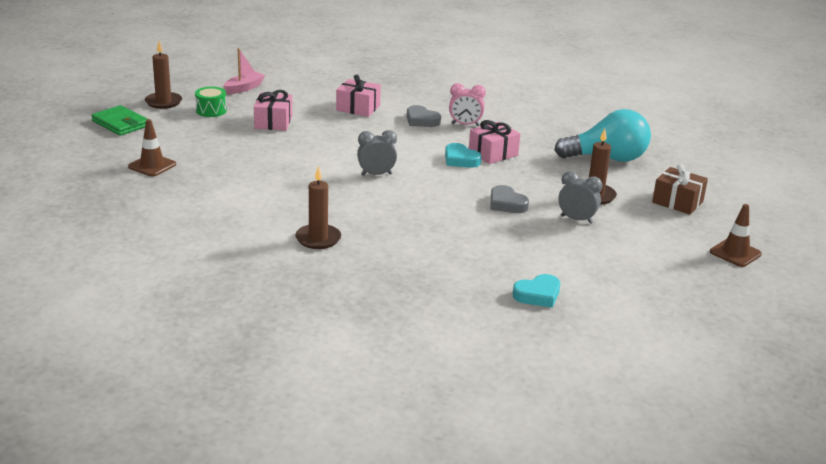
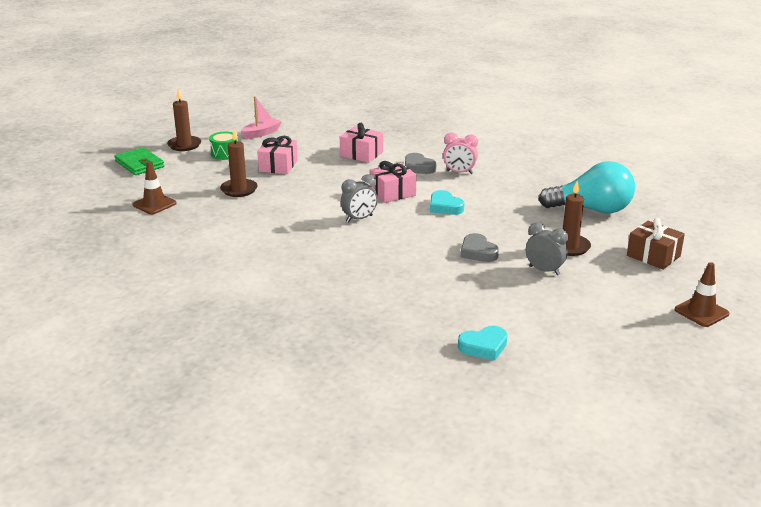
camera: 10 degrees right, 0 degrees up
(318, 239) = (284, 280): brown candle -> brown candle (239, 190)
(376, 174) = (359, 219): grey clock -> grey clock turned 150 degrees clockwise
(493, 153) = (478, 201): pink gift -> pink gift (392, 193)

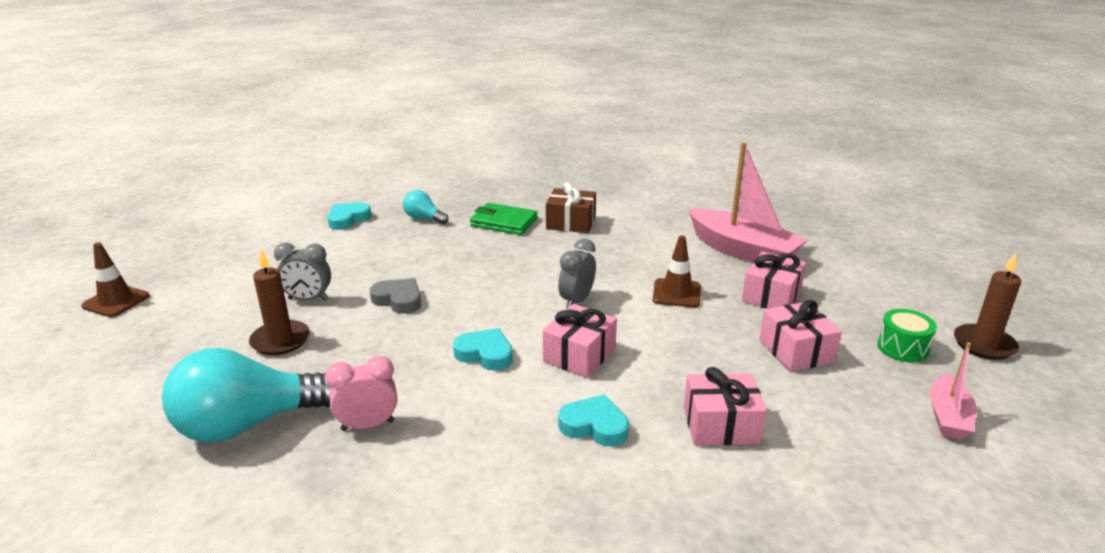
camera: 150 degrees right, 0 degrees up
(139, 164) = (952, 293): green wallet -> green wallet (504, 222)
(154, 204) = (816, 251): brown traffic cone -> brown traffic cone (676, 293)
(201, 218) = (742, 251): none -> pink boat
(239, 190) = (771, 296): brown candle -> pink gift
(409, 324) = (424, 218): none -> turquoise light bulb
(418, 167) = (594, 426): grey heart -> turquoise heart
(459, 172) = (515, 438): pink clock -> pink clock (367, 425)
(653, 256) = (156, 360): brown gift -> brown gift (571, 223)

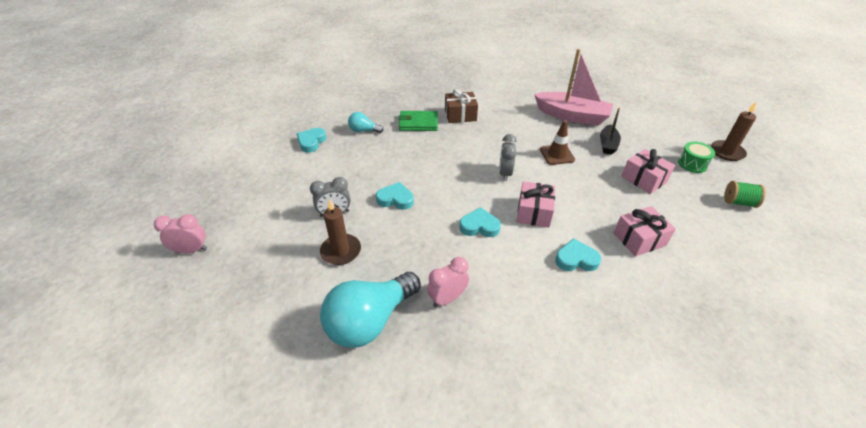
camera: 20 degrees left, 15 degrees up
(116, 301) = (191, 250): brown traffic cone -> pink clock
(398, 300) = (395, 199): grey heart -> turquoise heart
(771, 296) = (607, 144): pink gift -> black boat
(948, 416) = (738, 202): pink boat -> green spool

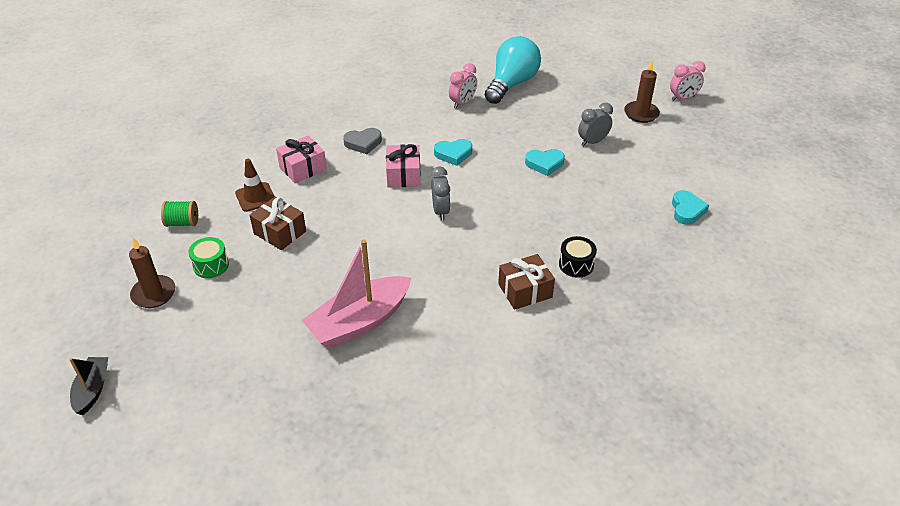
camera: 165 degrees right, 0 degrees up
(341, 251) = (563, 117): brown candle -> brown candle (641, 113)
(363, 130) = (638, 238): turquoise light bulb -> none
(418, 123) = (576, 264): green wallet -> black drum
(557, 154) = (381, 248): brown traffic cone -> brown traffic cone (255, 197)
(572, 116) = (359, 322): pink boat -> pink boat turned 45 degrees counterclockwise
(576, 259) = (363, 143): turquoise heart -> grey heart
(607, 144) = (314, 276): black boat -> black boat (92, 390)
(644, 179) = (280, 232): pink gift -> brown gift

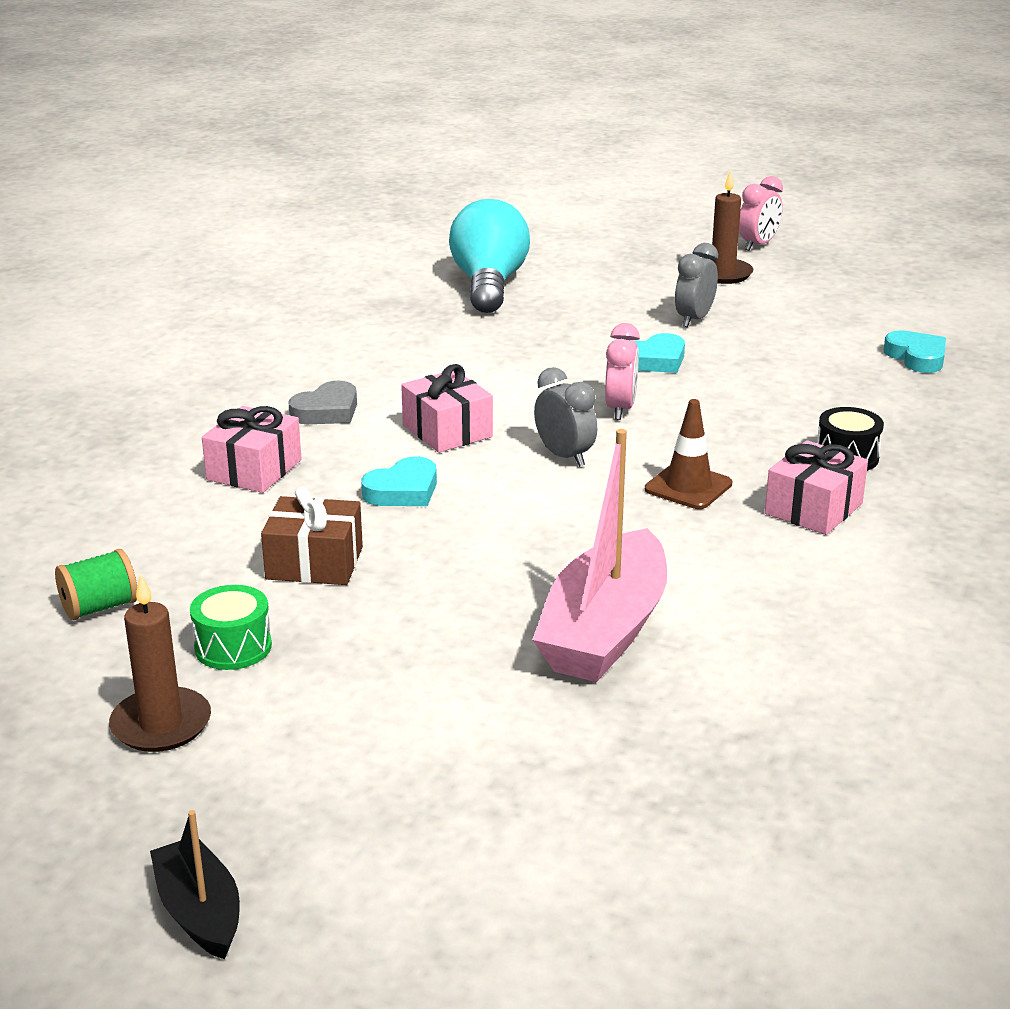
camera: 30 degrees left, 15 degrees down
(255, 197) = (208, 531): brown traffic cone -> brown traffic cone (688, 487)
(453, 154) = (499, 385): turquoise heart -> turquoise heart (403, 491)
(462, 103) = (438, 324): pink clock -> pink clock (620, 409)
(525, 291) = (813, 509): brown gift -> pink gift

